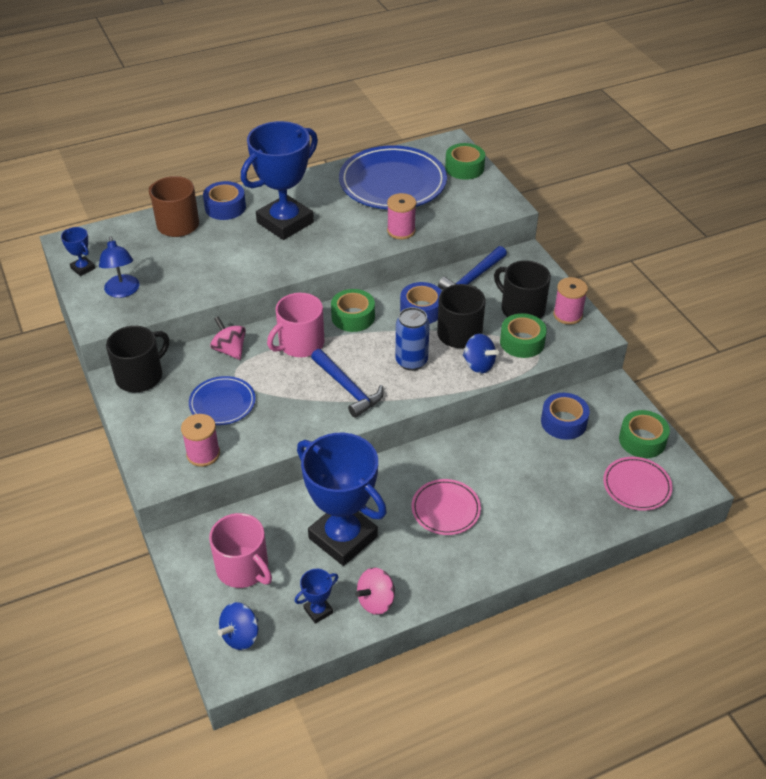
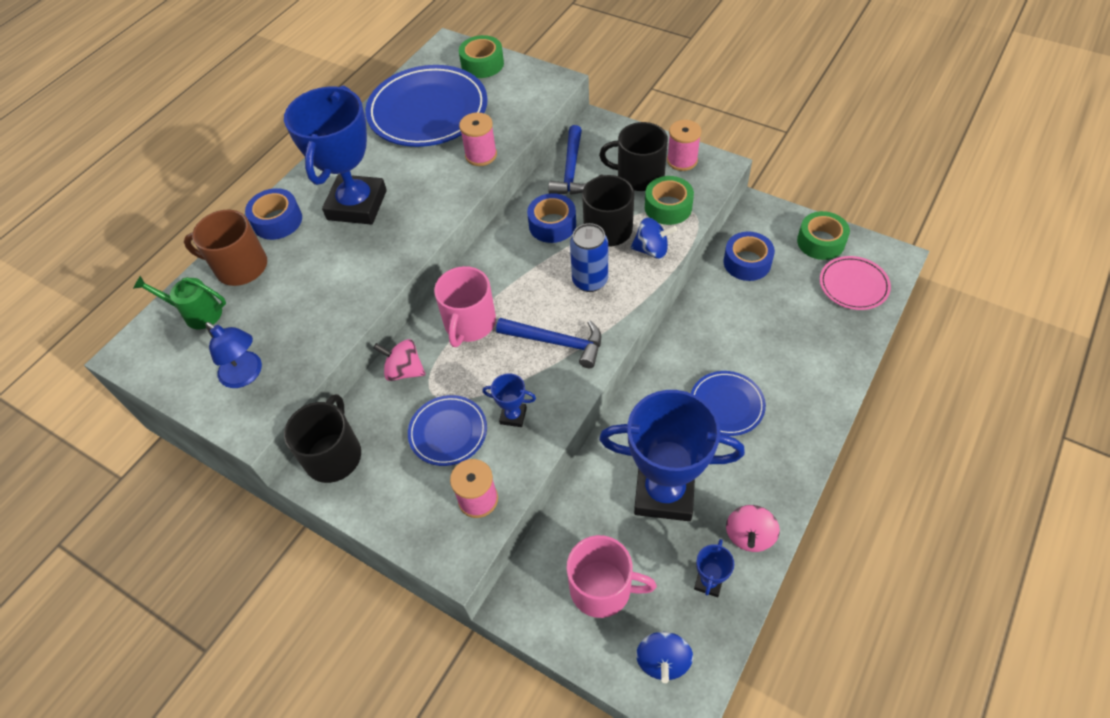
camera: 30 degrees left, 10 degrees up
(83, 268) = (174, 374): blue trophy -> blue trophy (513, 416)
(126, 240) = (197, 314): none -> green watering can
(353, 317) = (495, 267): green tape -> none
(446, 509) = (726, 405): pink plate -> blue plate

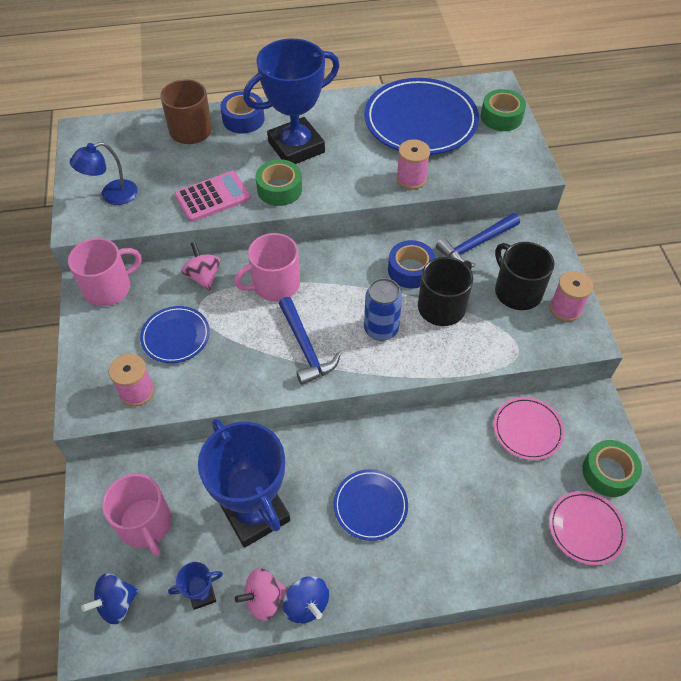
camera: 45 degrees right, 0 degrees up
(197, 314) = (136, 138): green watering can -> none
(246, 375) = (112, 195): blue lamp -> blue lamp turned 60 degrees clockwise
(334, 455) = (108, 288): black mug -> pink mug
(343, 297) = (213, 197): none -> pink calculator
(513, 416) = (220, 365): blue trophy -> none
(651, 250) = (450, 349): blue spinning top -> blue spinning top (306, 604)
(668, 207) = (505, 331): green tape -> green tape (279, 189)
(747, 262) = (527, 430): blue tape -> pink plate

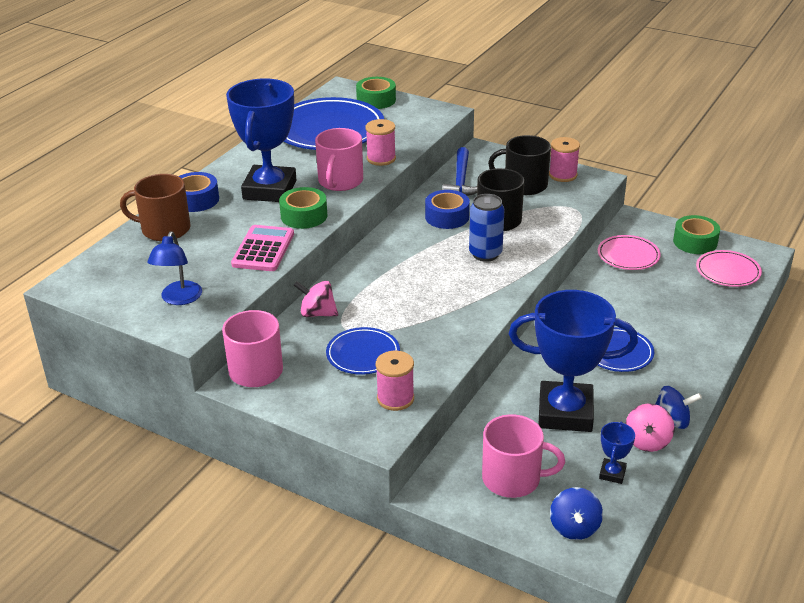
camera: 50 degrees left, 20 degrees down
(275, 284) = (376, 282): pink mug -> pink mug (340, 181)
(305, 347) = (458, 294): blue hammer -> none

